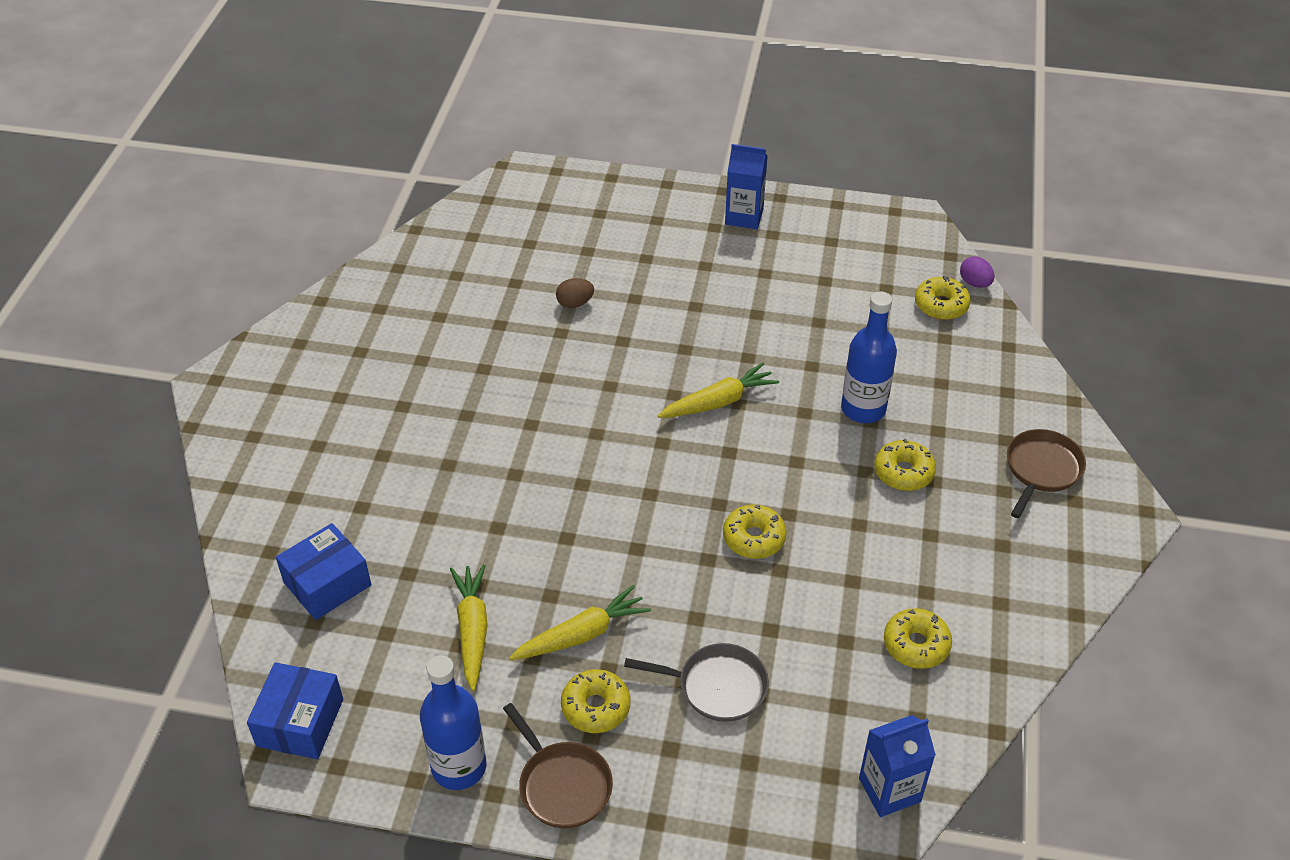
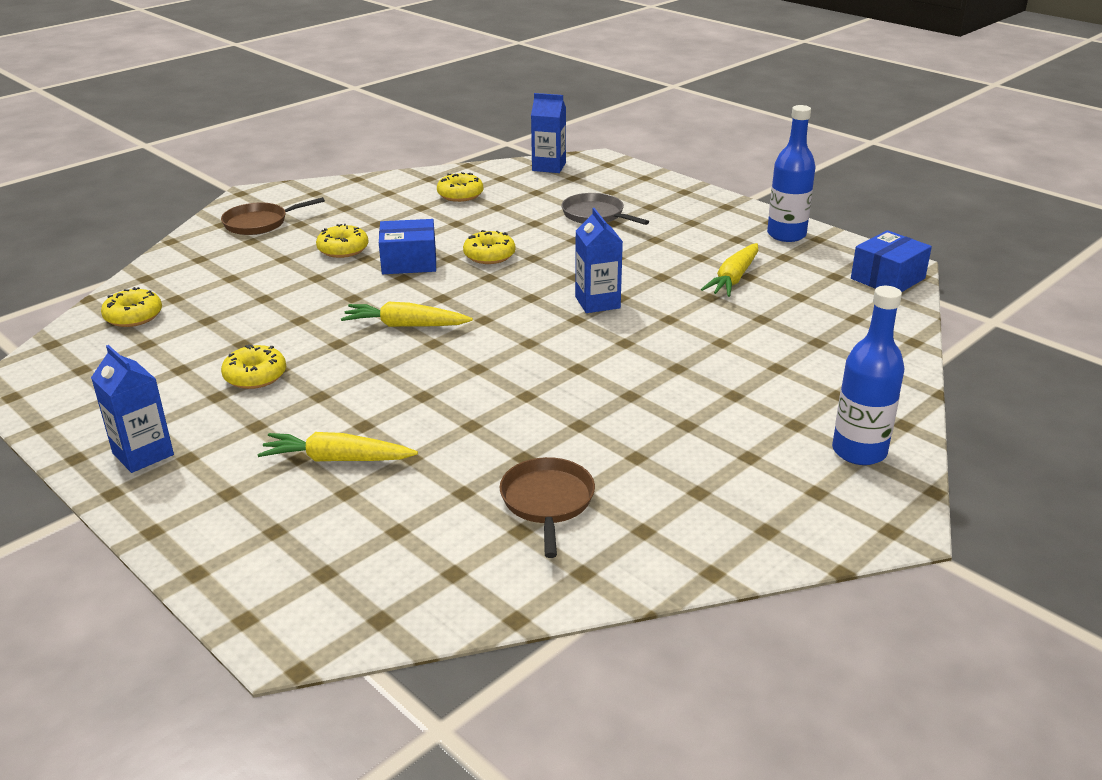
camera: 145 degrees left, 15 degrees down
(327, 584) = (834, 333): blue box -> blue box (409, 262)
(562, 785) = (726, 213): brown pan -> brown pan (547, 502)
(575, 303) = (426, 444): brown egg -> none
(581, 517) = (597, 302): none -> blue carton
(581, 634) = (658, 255): yellow carrot -> yellow carrot (337, 459)
(596, 707) = (679, 229): yellow donut -> yellow donut (255, 376)
(863, 409) = (309, 284): blue bottle -> blue bottle (859, 451)
(975, 283) = (79, 319): purple egg -> none

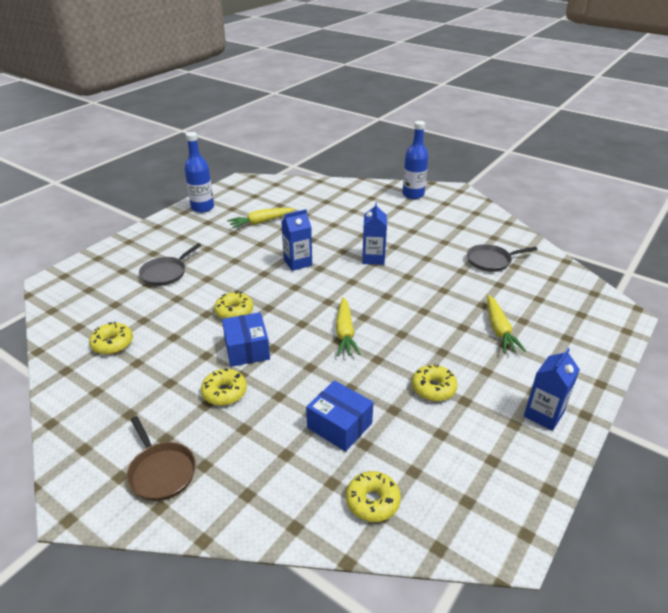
camera: 100 degrees left, 5 degrees up
(547, 502) = (491, 261): brown pan -> grey pan
(549, 167) = (60, 303): blue carton -> blue carton (373, 258)
(733, 279) = (261, 222): yellow carrot -> yellow carrot turned 135 degrees clockwise
(888, 278) = (256, 183): blue box -> blue box (339, 425)

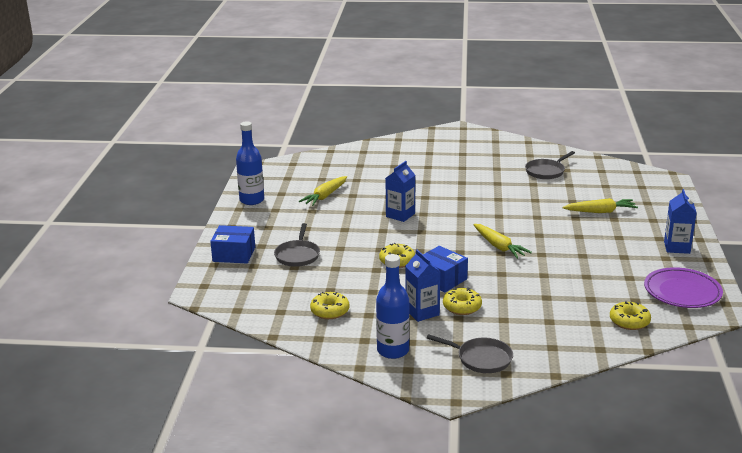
camera: 30 degrees left, 10 degrees down
(161, 471) = (481, 359): brown pan -> grey pan
(339, 425) = (563, 295): blue box -> blue box (234, 254)
(373, 258) = (456, 195): blue carton -> blue carton (422, 312)
(413, 194) = (428, 141): blue bottle -> blue bottle (393, 351)
(433, 388) = (597, 257): yellow donut -> none
(484, 487) = (682, 292): none -> purple plate
(499, 329) = (600, 212): yellow carrot -> yellow carrot turned 60 degrees counterclockwise

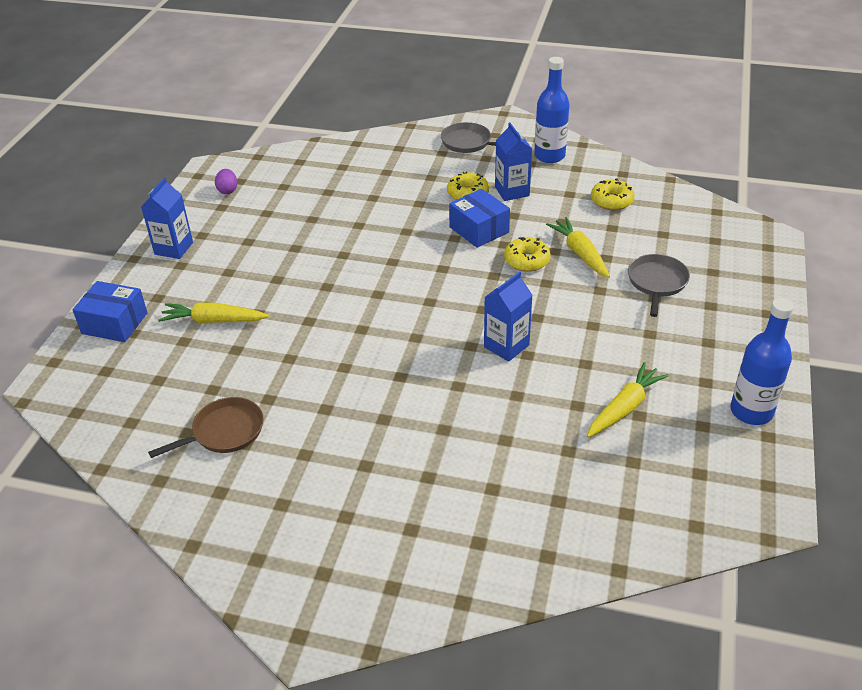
camera: 170 degrees left, 15 degrees up
(234, 254) = (745, 293): blue box -> blue box (114, 323)
(499, 246) = (389, 271): yellow carrot -> yellow carrot (580, 253)
(546, 171) = (224, 432): grey pan -> brown pan
(629, 321) = (309, 165): yellow donut -> none
(682, 292) = (228, 190): purple plate -> purple egg

